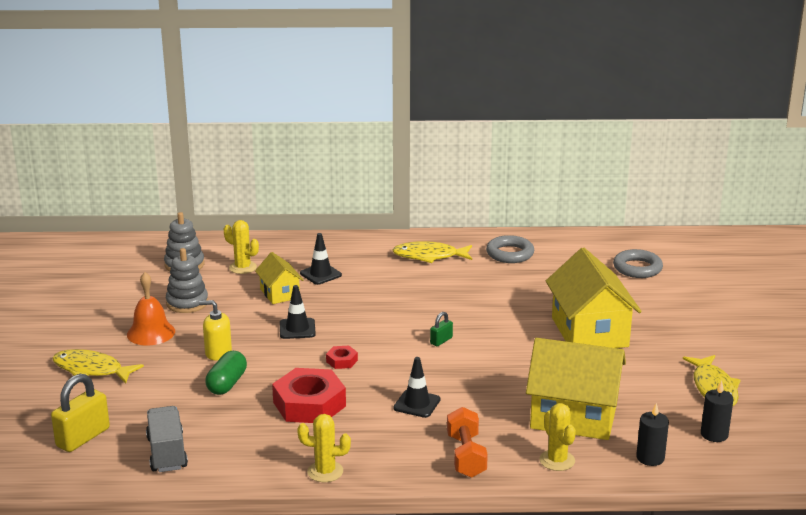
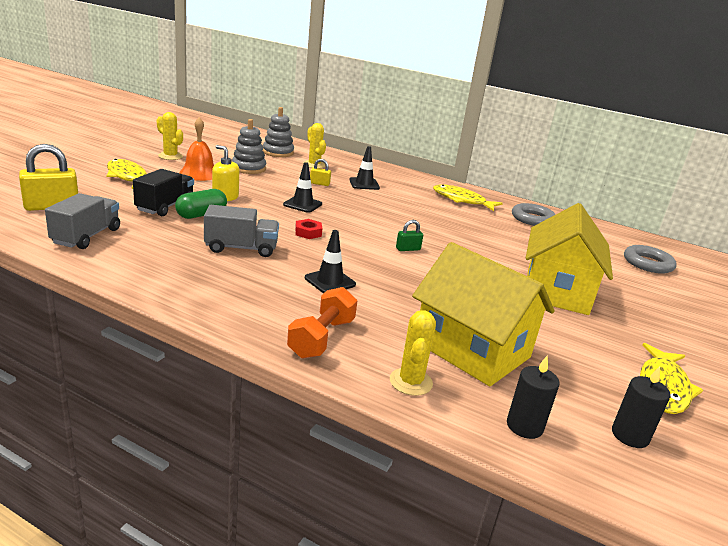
camera: 25 degrees right, 0 degrees up
(182, 389) = (165, 206): none -> black truck
(280, 293) = (319, 184): yellow house -> yellow padlock
(309, 404) = (241, 248): red nut -> grey truck
(325, 472) = (179, 297): yellow cactus -> yellow cactus (170, 156)

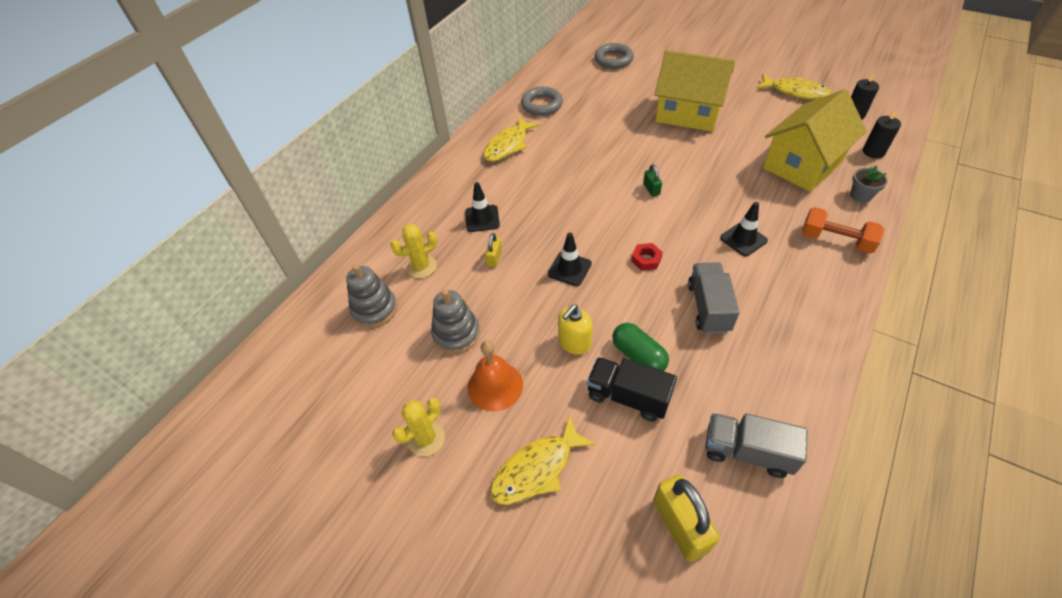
camera: 80 degrees left, 25 degrees up
(411, 382) = (860, 196): yellow cactus -> grey flower pot

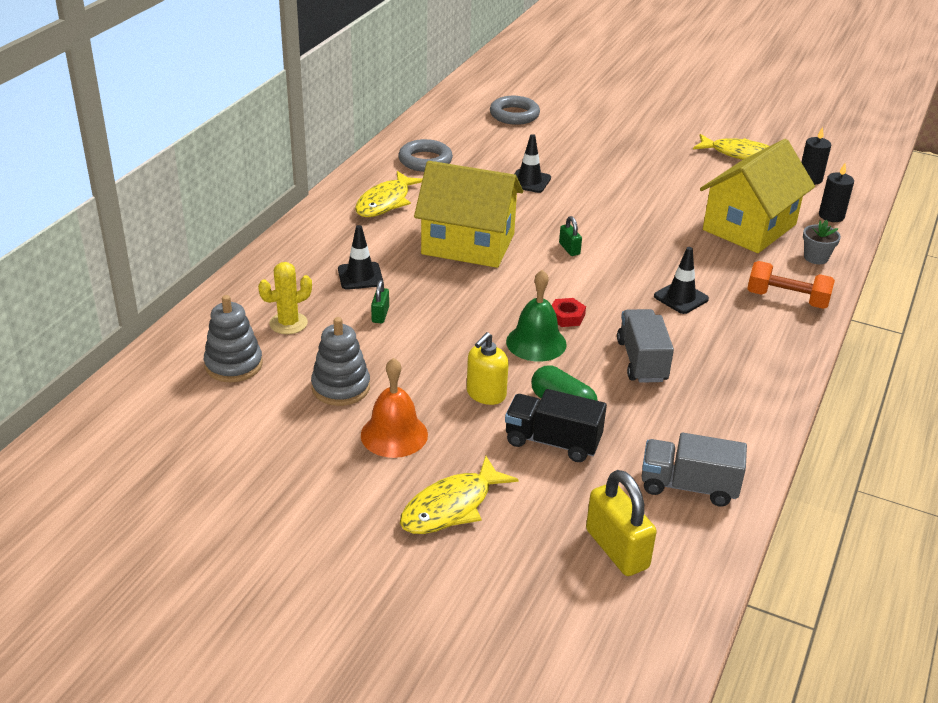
camera: 10 degrees left, 15 degrees down
(426, 439) = (316, 483): yellow cactus -> none
(494, 258) = (380, 315): yellow padlock -> green padlock
(569, 269) = (474, 325): black traffic cone -> black traffic cone (529, 181)
(619, 287) = (536, 343): none -> green bell
(688, 113) = (611, 173): yellow house -> yellow house (468, 244)

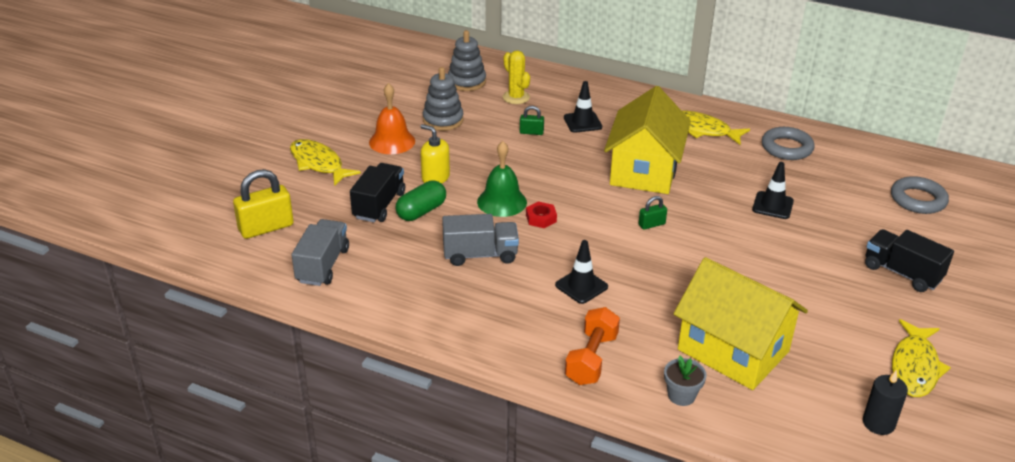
camera: 90 degrees right, 0 degrees up
(623, 139) = (902, 273): none -> black truck
(831, 216) = (785, 427): black candle -> none

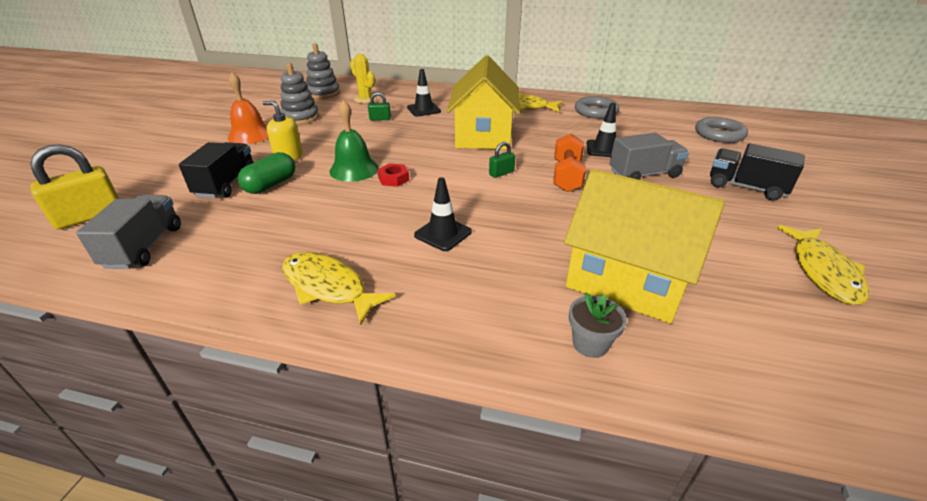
camera: 10 degrees left, 0 degrees up
(318, 163) = (171, 157): yellow fish -> yellow fish (328, 287)
(480, 255) = (331, 216): grey truck -> grey truck (644, 174)
(591, 359) = (468, 312): orange dumbbell -> orange dumbbell (566, 176)
(878, 423) = (835, 343): black candle -> none

